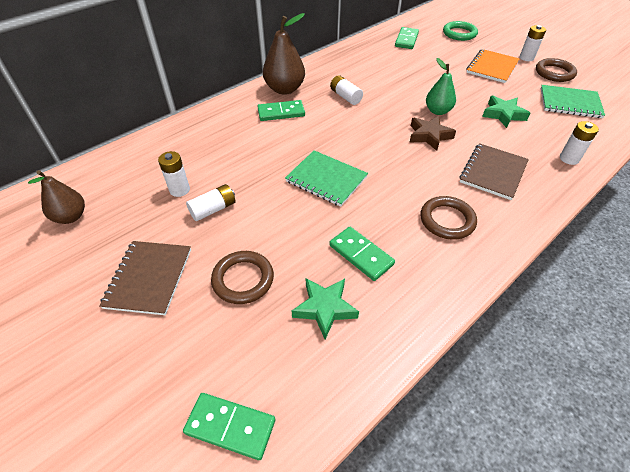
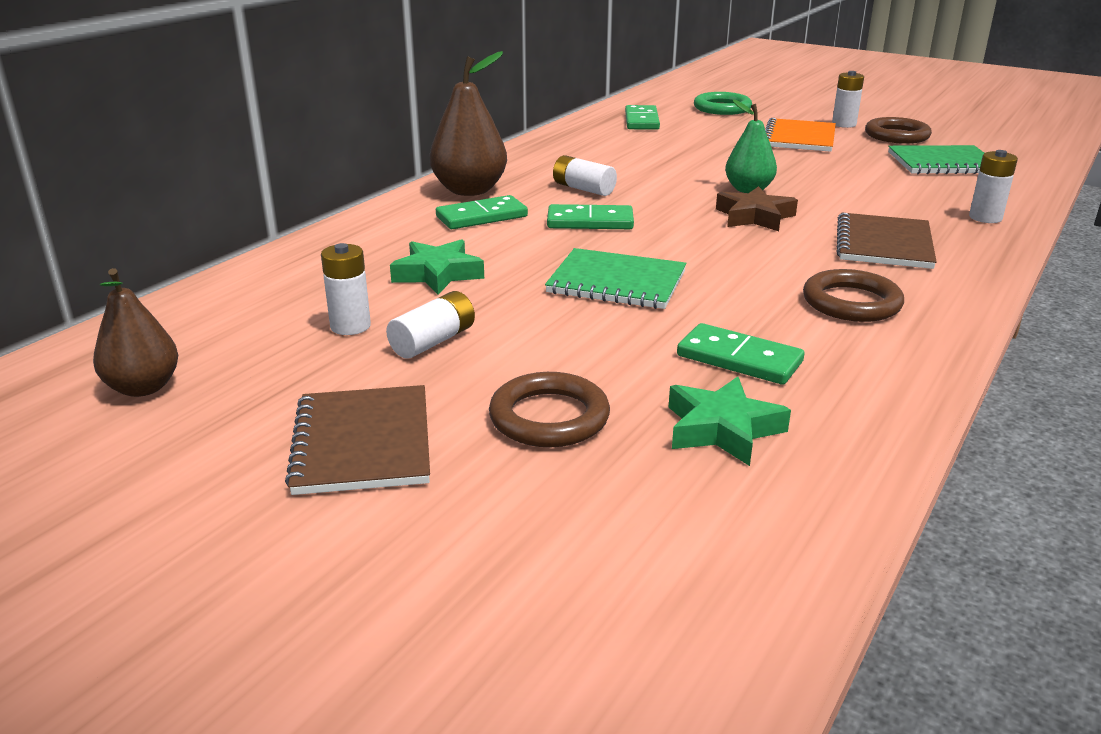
camera: 15 degrees left, 20 degrees down
(230, 427) = (654, 603): green domino -> green domino (590, 222)
(503, 114) = (853, 183): green star -> green star (437, 274)

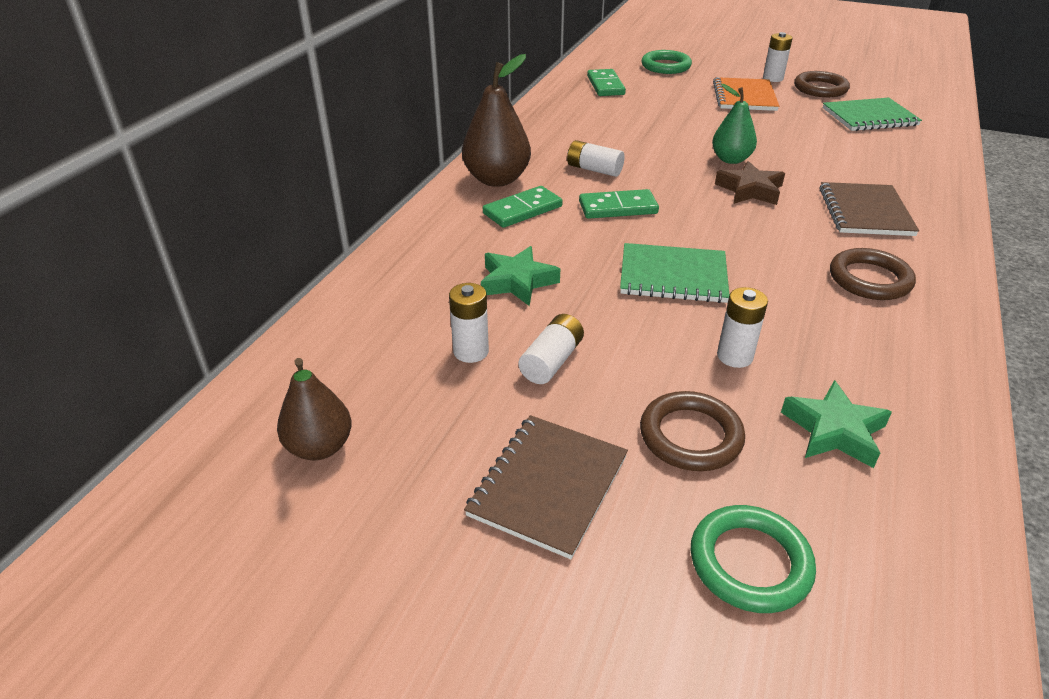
camera: 10 degrees left, 10 degrees up
(362, 442) = (548, 486): brown notebook -> brown notebook turned 45 degrees clockwise
(548, 531) = (750, 563): none -> green ring
(739, 359) = (811, 352): green domino -> none
(985, 218) = (928, 175): white battery -> white battery (735, 356)

